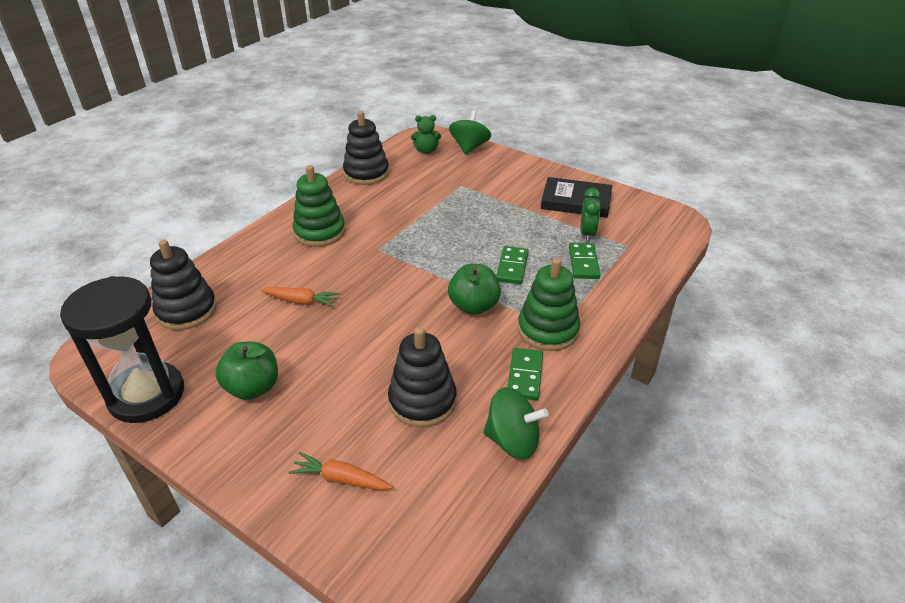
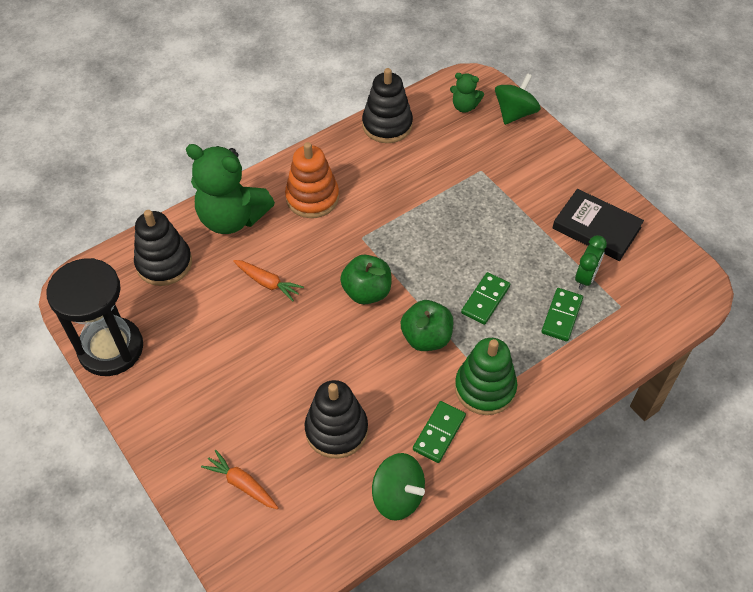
camera: 20 degrees right, 15 degrees up
(246, 262) = (232, 218): none -> green teddy bear
(253, 387) = (198, 369): green apple -> green apple (367, 292)
(320, 232) = (312, 198): green stacking toy -> orange stacking toy

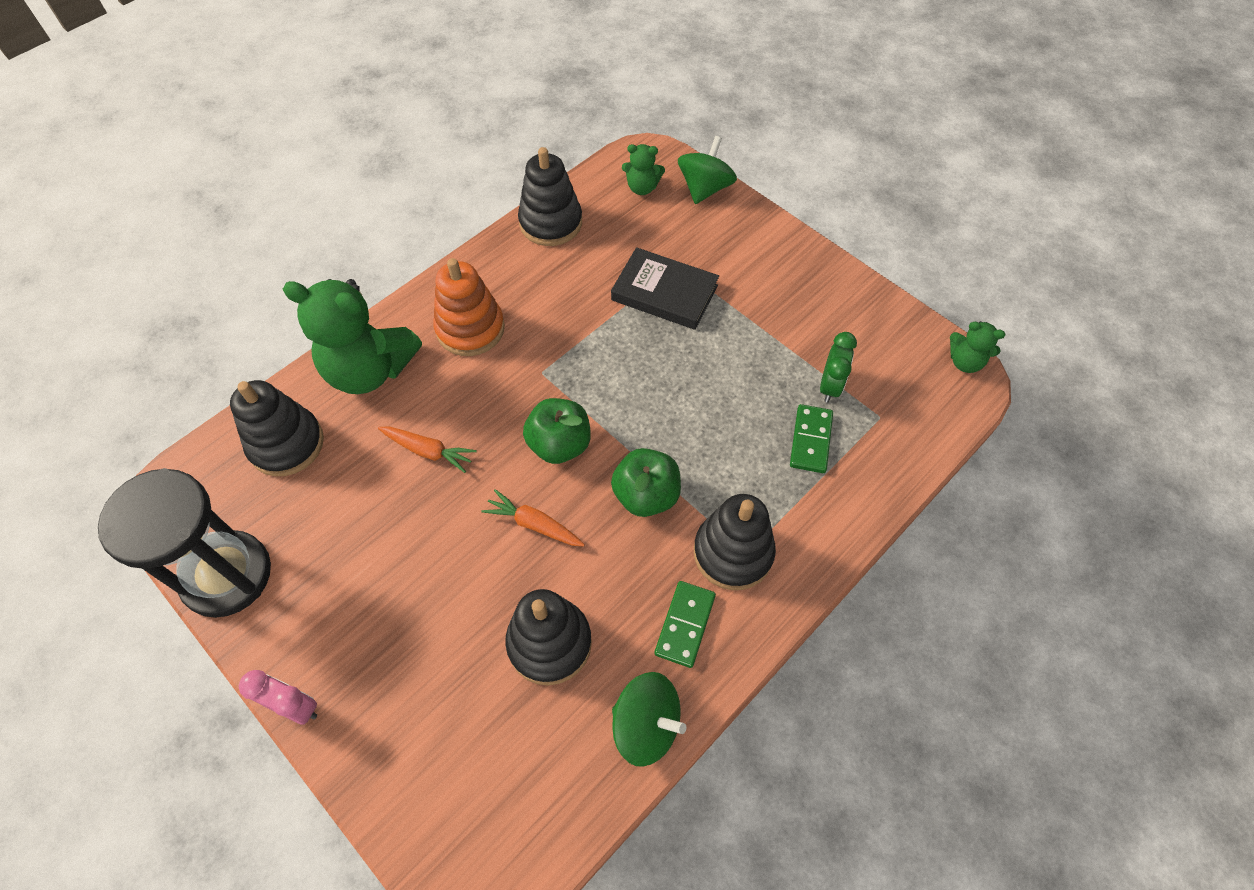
camera: 10 degrees left, 5 degrees up
(149, 444) = (295, 706): none -> pink clock
(242, 484) = (432, 744): orange carrot -> orange carrot (534, 524)
(485, 300) = (712, 433): green domino -> none
(485, 388) = (733, 553): green stacking toy -> black stacking toy
(596, 228) = (830, 320): black book -> black book (664, 293)
(699, 274) = (965, 362): none -> green teddy bear

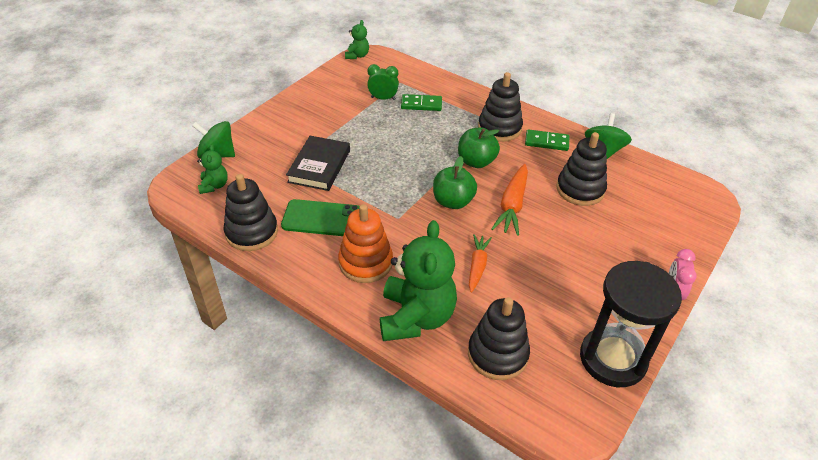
camera: 100 degrees left, 15 degrees down
(534, 524) = (512, 205): orange carrot -> orange carrot, size x1.50
(559, 290) = (322, 218): none -> green phone

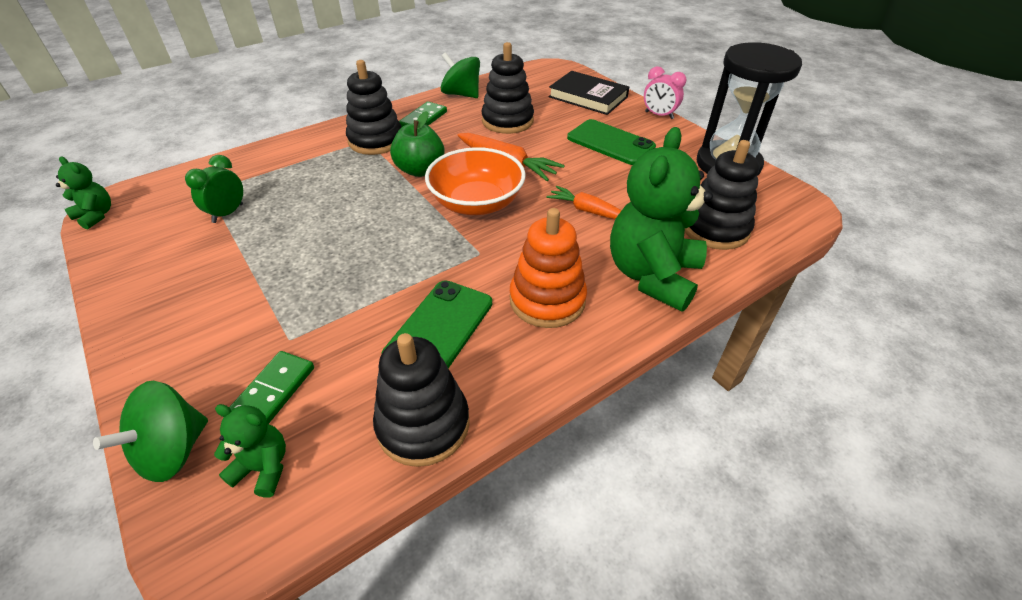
camera: 70 degrees left, 0 degrees up
(319, 166) = (322, 309): black book -> black book (588, 97)
(416, 317) = (652, 275): green teddy bear -> green teddy bear turned 90 degrees counterclockwise
(421, 104) = (276, 184): green domino -> green domino (273, 393)
(453, 201) = (476, 203): green apple -> orange bowl
(592, 264) = (610, 142): none -> green phone

